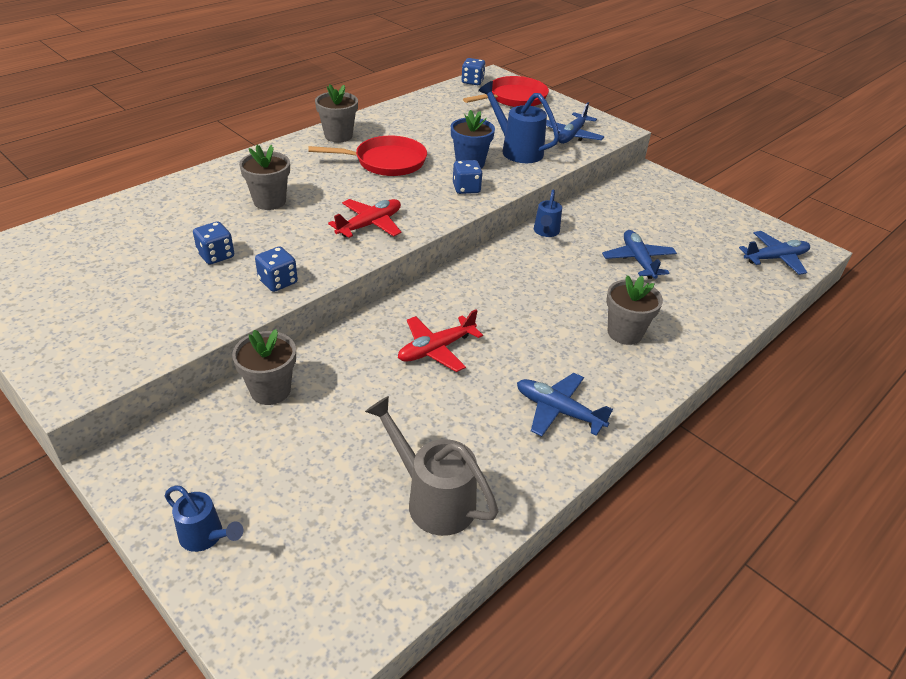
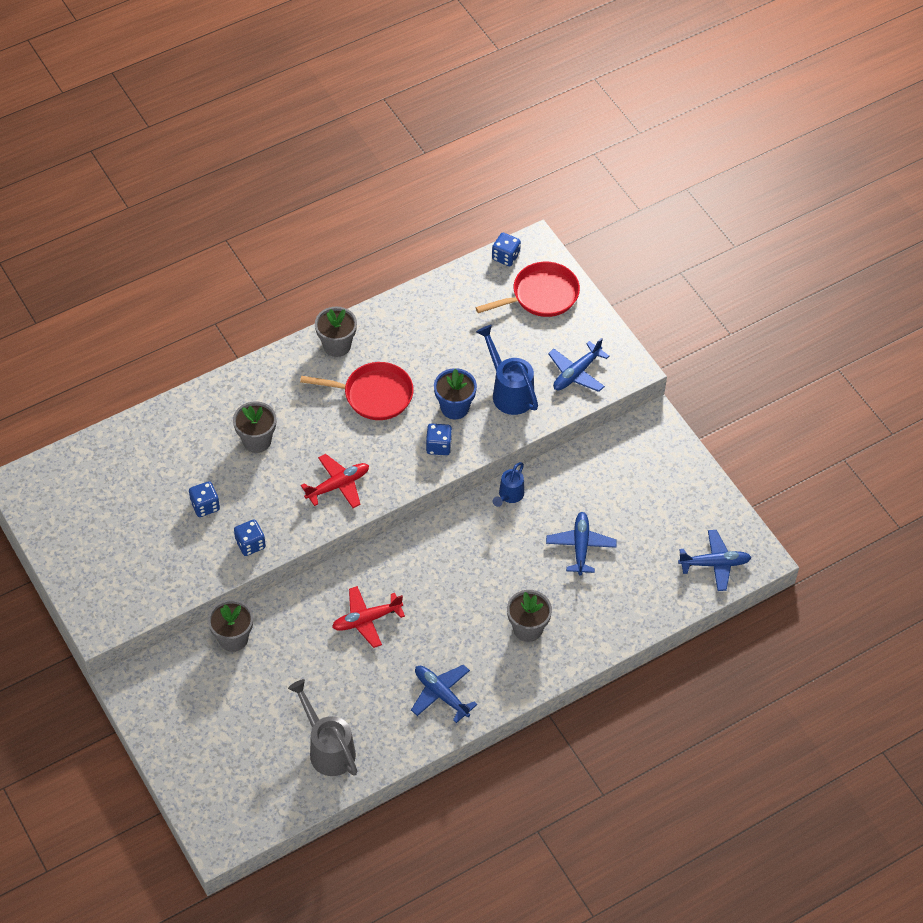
camera: 15 degrees right, 15 degrees up
(205, 536) = (178, 747): blue watering can -> none

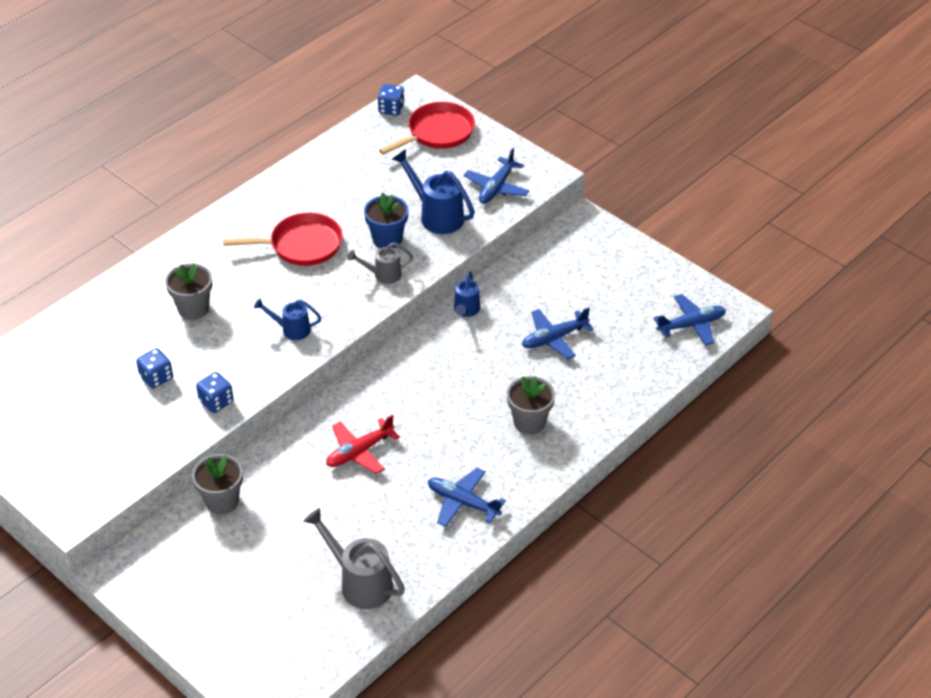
camera: 15 degrees left, 10 degrees down
(337, 345) = (249, 212): grey flower pot -> none
(338, 485) = (292, 329): red plane -> blue watering can
(438, 446) = (383, 275): blue dice -> grey watering can
(580, 546) = (554, 338): blue plane -> blue plane turned 105 degrees counterclockwise

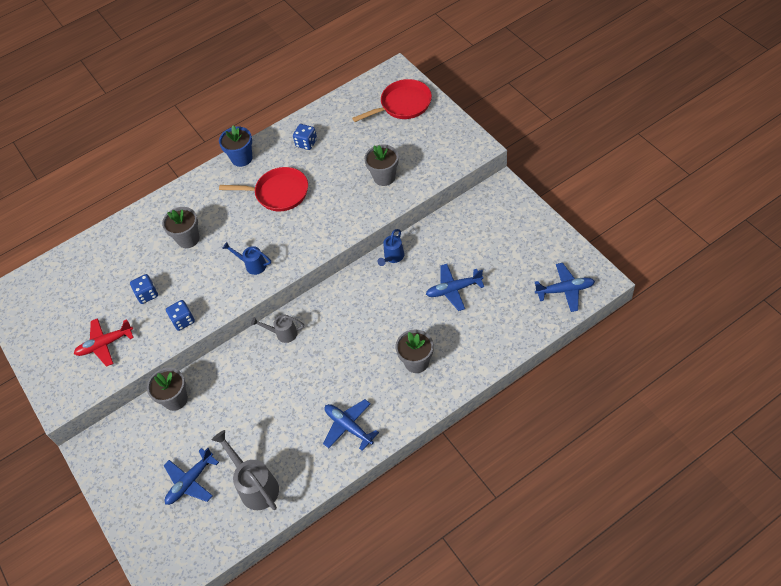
camera: 20 degrees right, 10 degrees up
(359, 452) = (283, 371): red plane -> red plane (105, 344)
(383, 275) = (331, 225): grey watering can -> grey watering can (283, 333)
(387, 239) = (342, 194): blue flower pot -> blue flower pot (242, 158)
(391, 109) = (374, 81): blue dice -> blue dice (306, 143)
(437, 216) = (384, 177): blue watering can -> grey flower pot
(496, 187) = (435, 156): blue plane -> blue plane (190, 482)

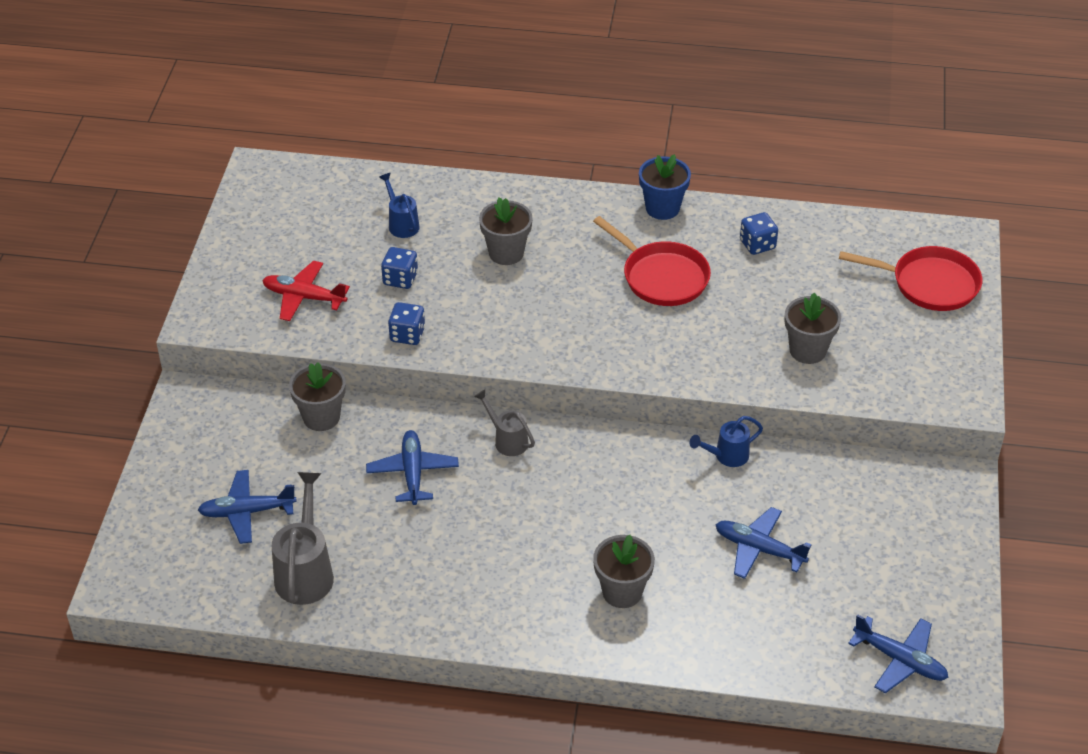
camera: 35 degrees right, 10 degrees down
(253, 265) = (545, 333): blue watering can -> blue watering can (402, 224)
(348, 426) = (468, 595): blue plane -> blue plane (412, 472)

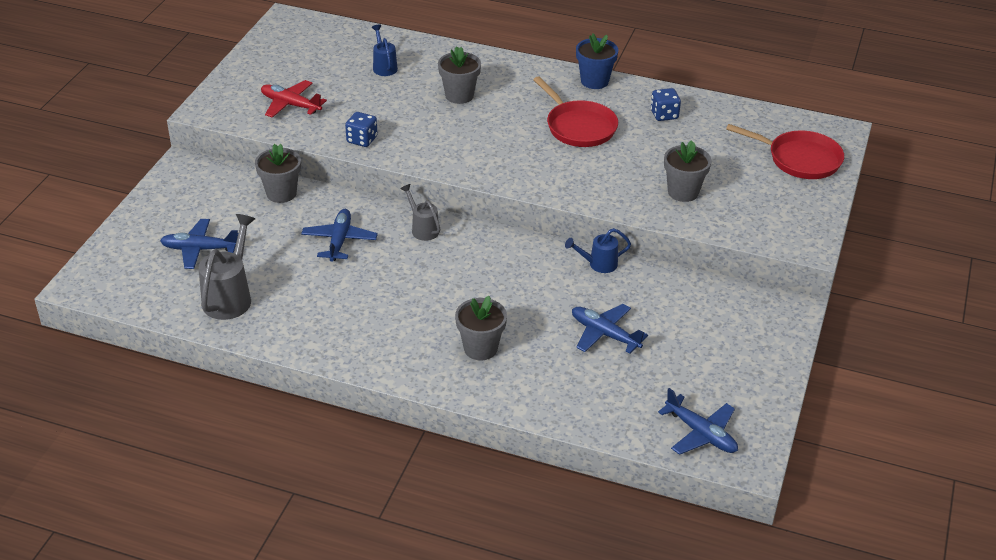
camera: 10 degrees right, 5 degrees down
(400, 279) = (370, 102): blue dice -> none

